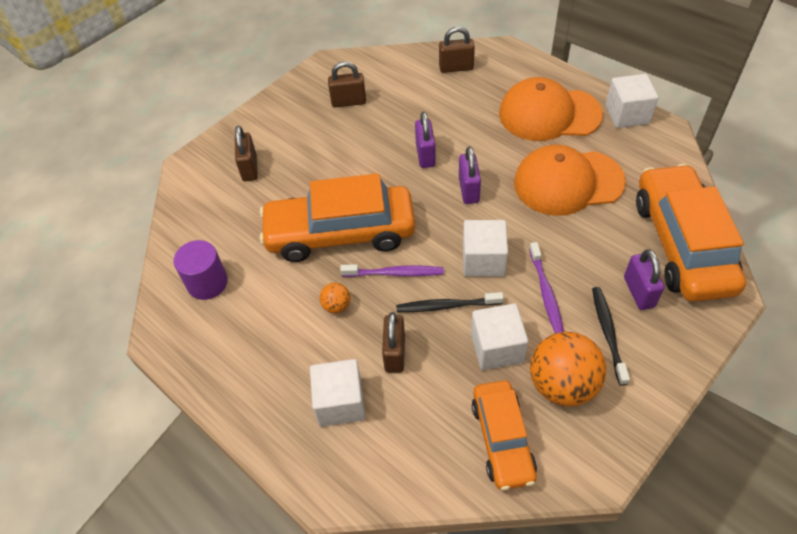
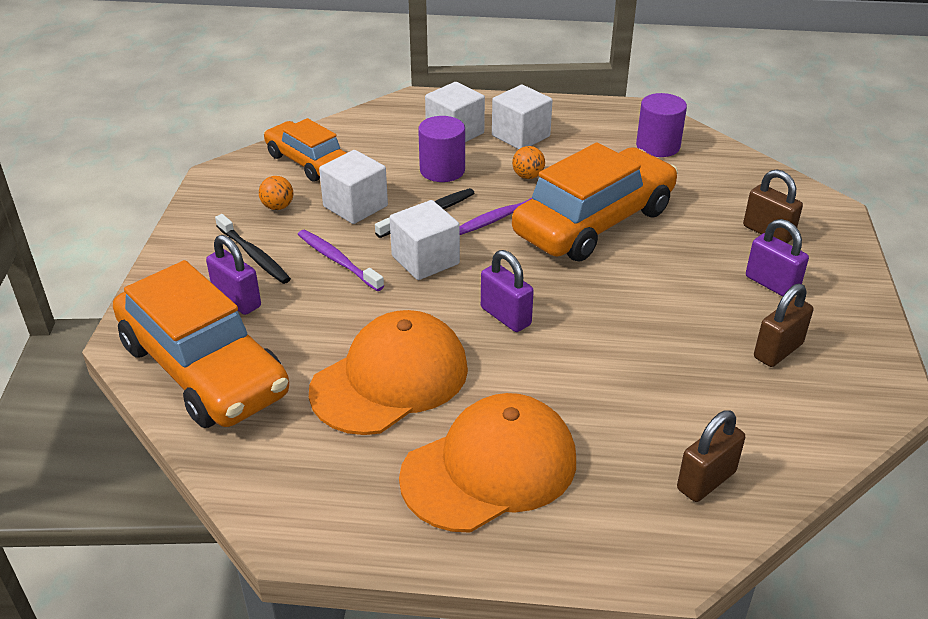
camera: 140 degrees right, 15 degrees down
(395, 353) = (442, 170): brown padlock -> purple cylinder
(425, 155) = (599, 331): purple padlock -> purple padlock (771, 284)
(562, 385) = (278, 207): orange ball -> orange ball, size x0.46
(627, 114) = (367, 529): white cube -> white cube (520, 136)

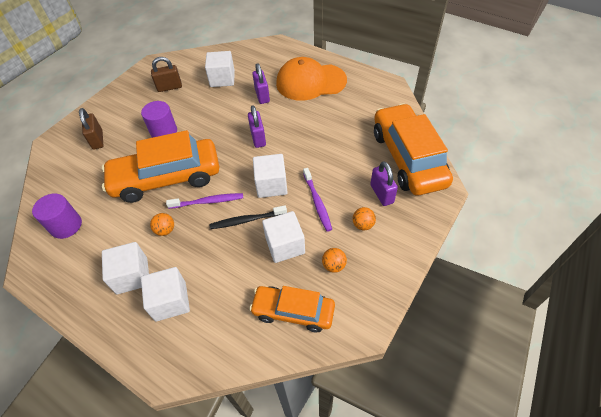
camera: 150 degrees left, 15 degrees up
(254, 255) = (363, 225): black toothbrush -> orange ball
(308, 162) = (293, 311): orange car -> orange car turned 120 degrees clockwise
(390, 379) = (327, 125): orange cap -> none
(442, 170) = (210, 259): purple cylinder -> purple cylinder (164, 132)
(695, 406) = (222, 79): none -> white cube
(706, 481) = (244, 58): brown padlock -> none
(771, 284) = (133, 114): purple padlock -> purple padlock (262, 96)

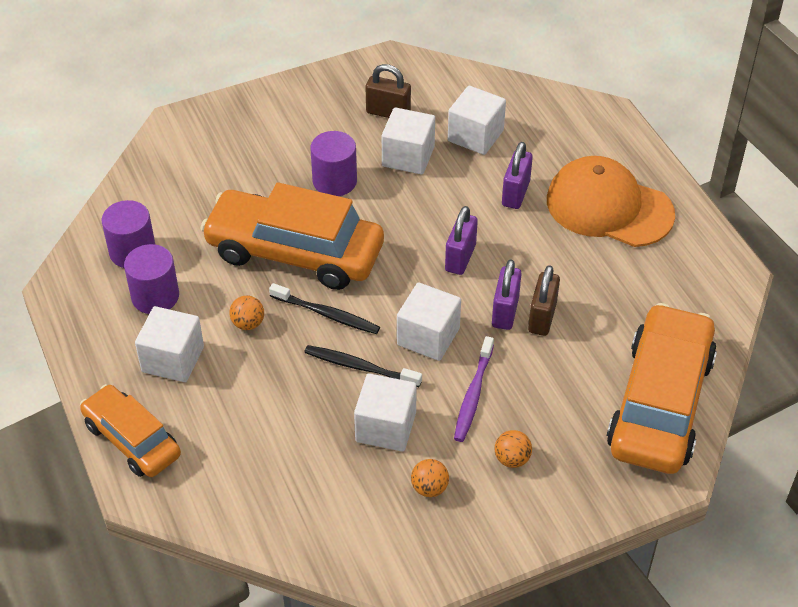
camera: 30 degrees right, 5 degrees down
(97, 244) = (155, 296): none -> purple cylinder
(98, 140) = (239, 149): brown padlock -> brown padlock (542, 317)
(170, 301) = (198, 416): white cube -> white cube (408, 156)
(208, 201) = (327, 314): purple toothbrush -> black toothbrush
(293, 311) = (335, 512): orange car -> orange car (132, 439)
(381, 194) = (575, 433): purple padlock -> purple padlock (505, 312)

